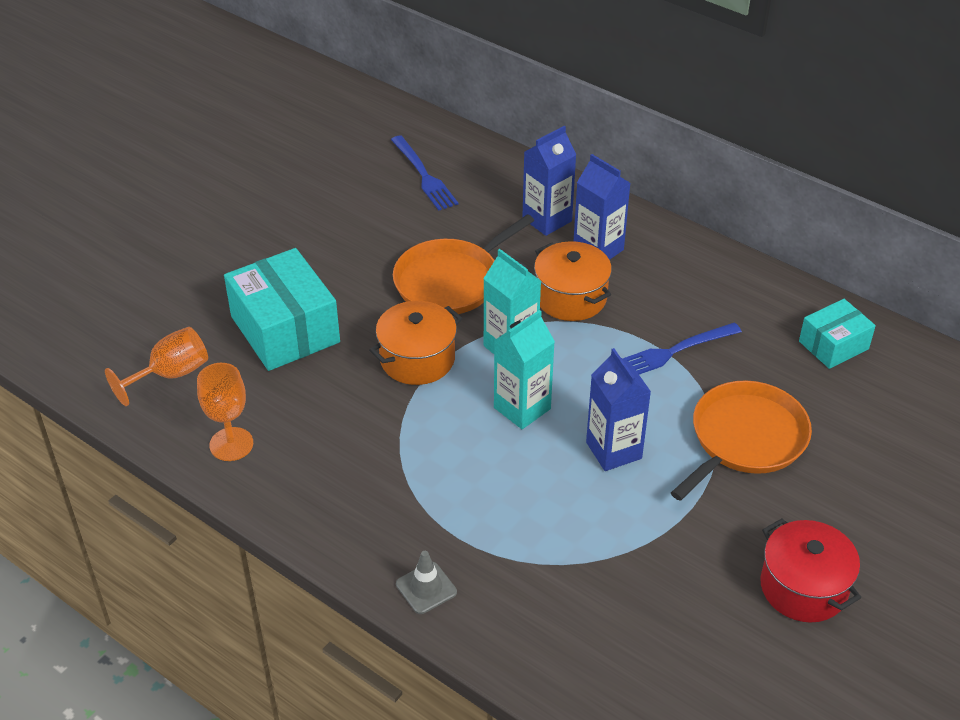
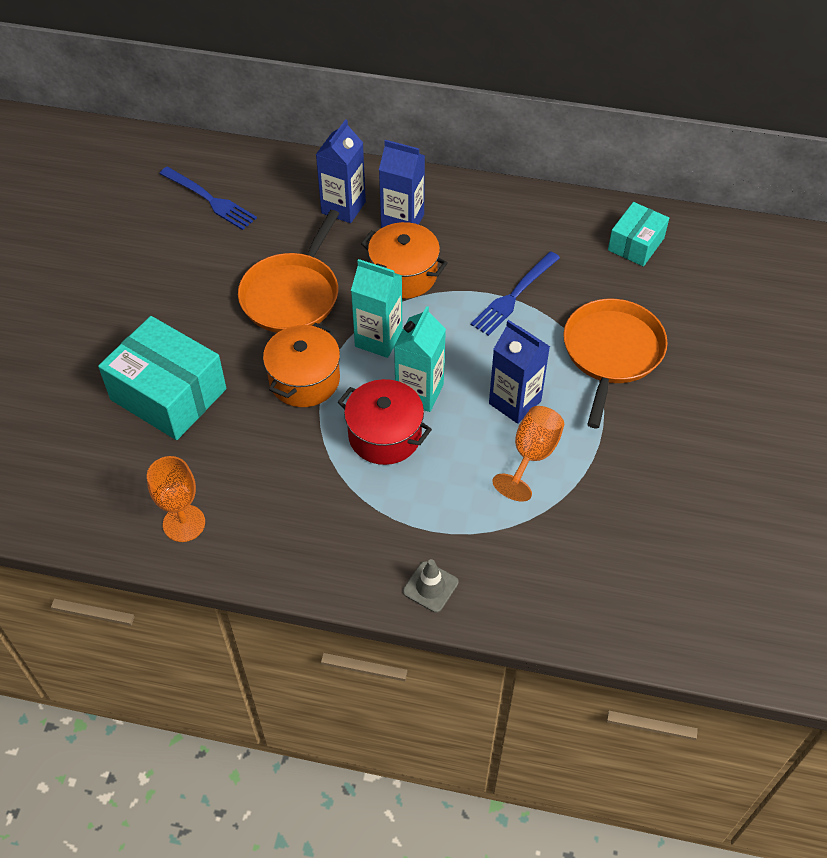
camera: 25 degrees left, 10 degrees up
(171, 375) = (87, 478): orange goblet -> orange goblet (532, 455)
(803, 587) = (721, 463): red pot -> red pot (385, 435)

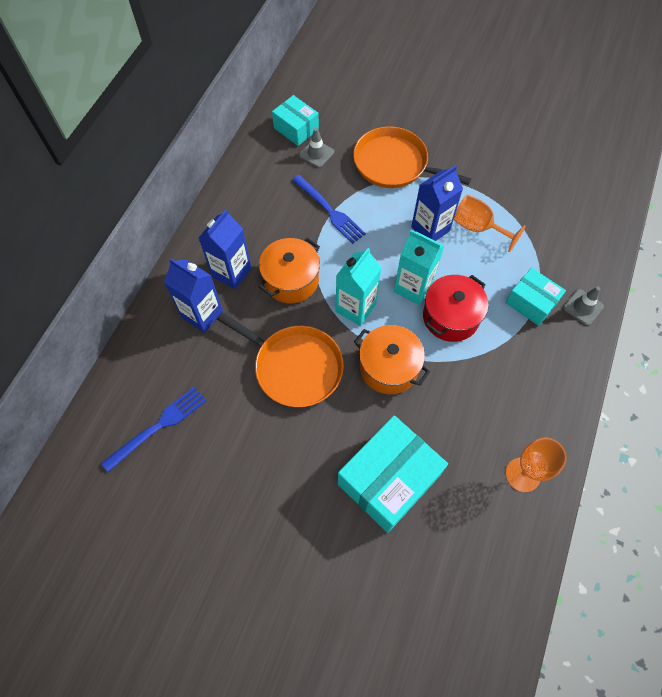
camera: 80 degrees left, 10 degrees up
(424, 523) = (531, 303): none -> turquoise box
(601, 270) = (316, 154): none -> grey traffic cone

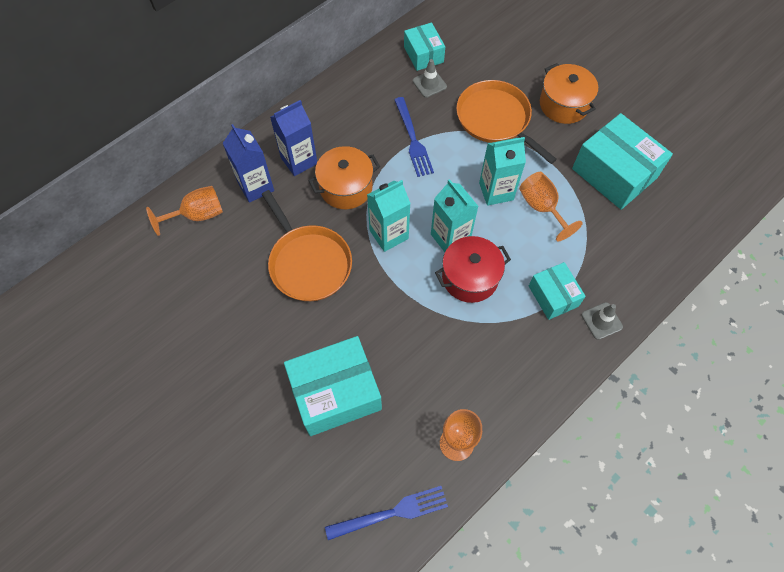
camera: 25 degrees right, 0 degrees up
(158, 366) = (197, 215): none -> orange goblet
(158, 426) = (173, 264): blue fork -> blue fork (392, 512)
(389, 367) = (389, 298): orange pot -> orange pot (564, 104)
(430, 229) = (496, 191): blue carton -> turquoise carton
(521, 173) = (614, 173): none -> turquoise box

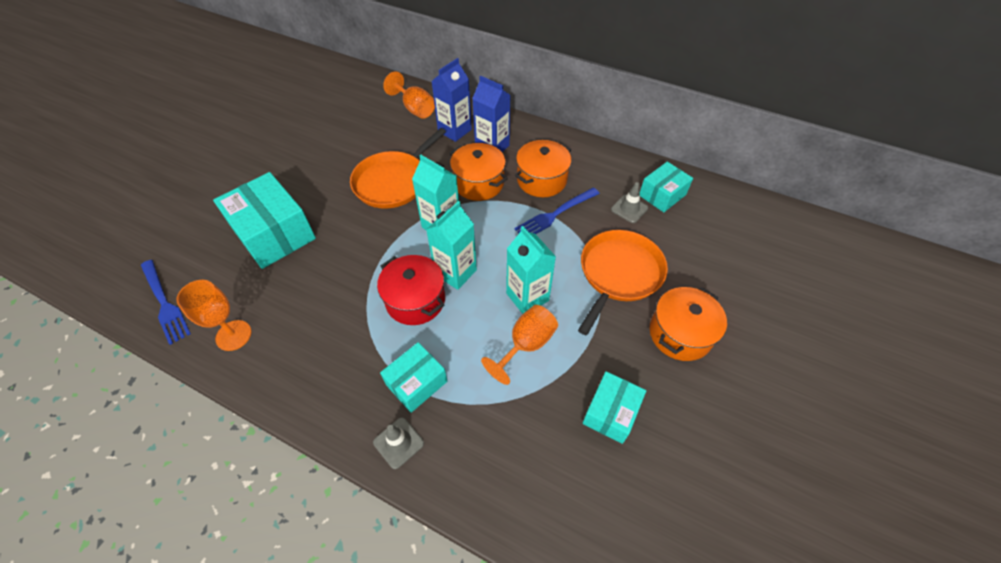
camera: 70 degrees right, 10 degrees down
(365, 135) = (541, 180): none -> orange pot
(614, 173) = (611, 412): turquoise box -> turquoise box, size x0.58

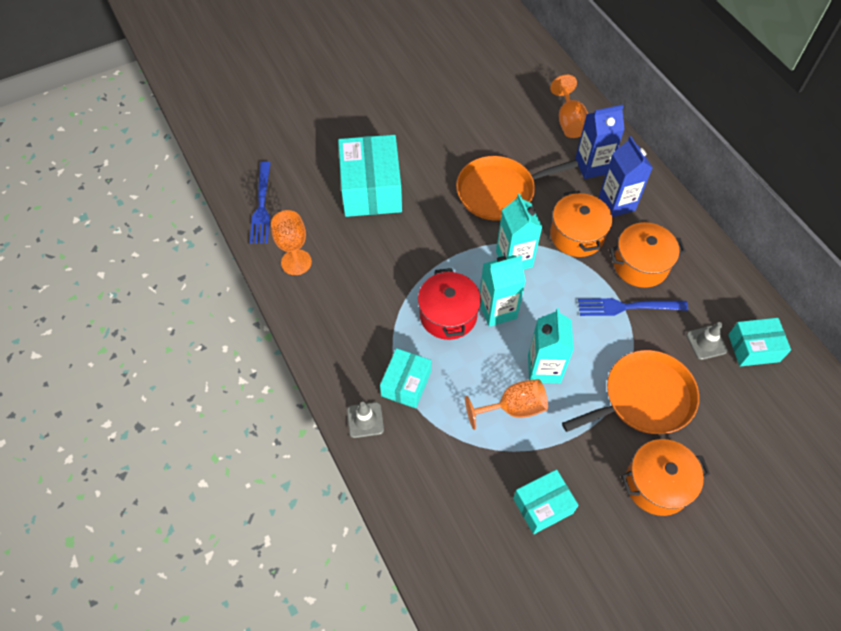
camera: 35 degrees right, 5 degrees up
(416, 383) = (406, 384): turquoise box -> turquoise box turned 60 degrees counterclockwise

